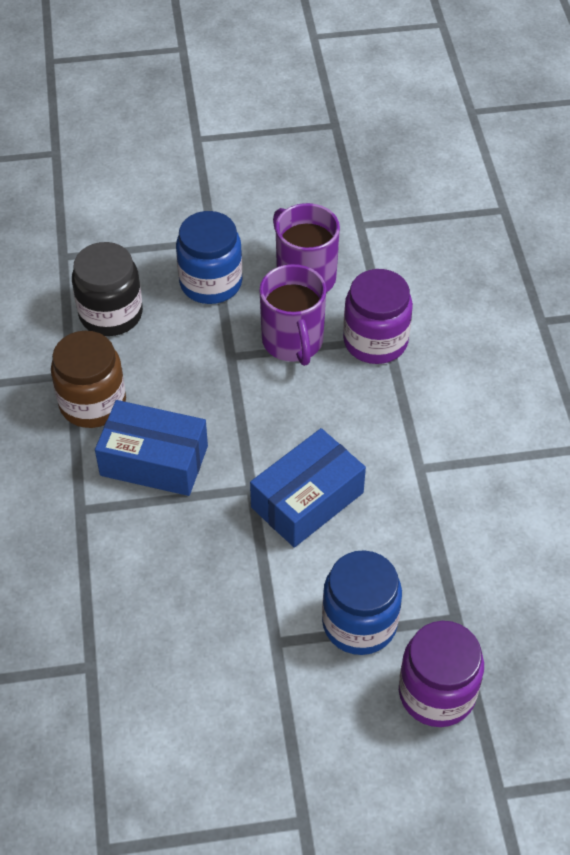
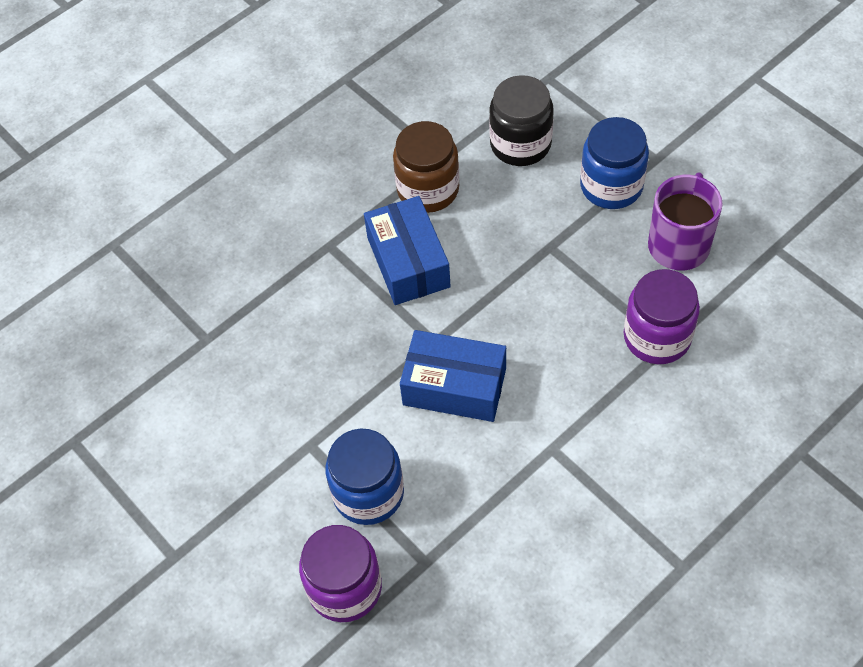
camera: 60 degrees right, 5 degrees up
(293, 342) = (602, 279): purple mug -> none

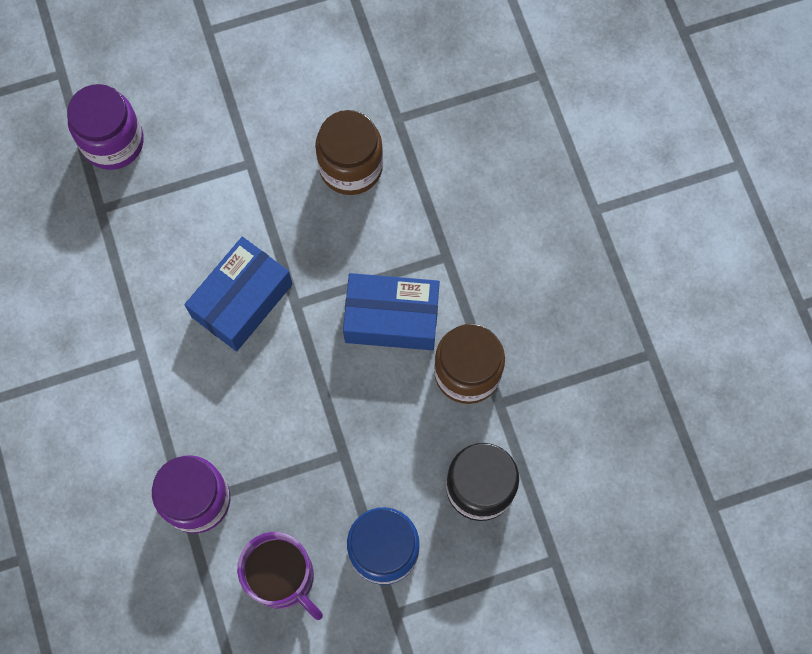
camera: 110 degrees right, 15 degrees up
(275, 356) = (351, 167): none -> brown jar
(368, 493) = (181, 190): blue jar -> none

